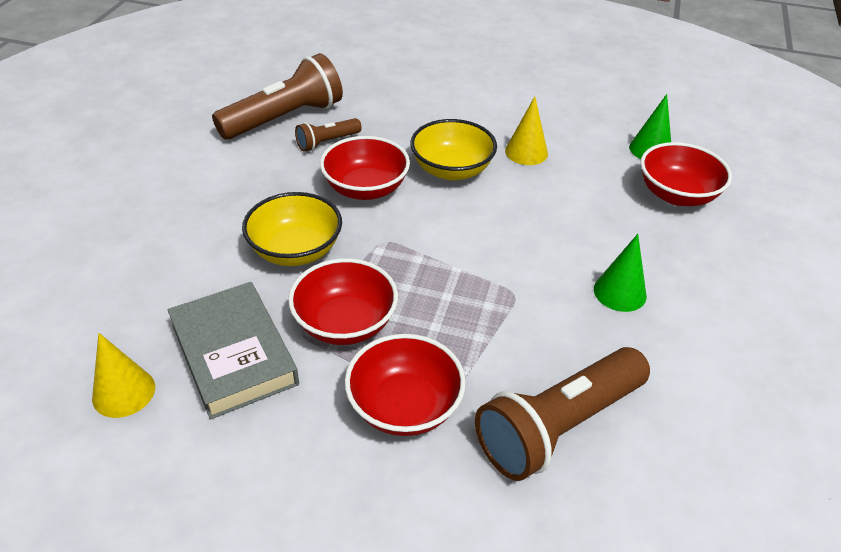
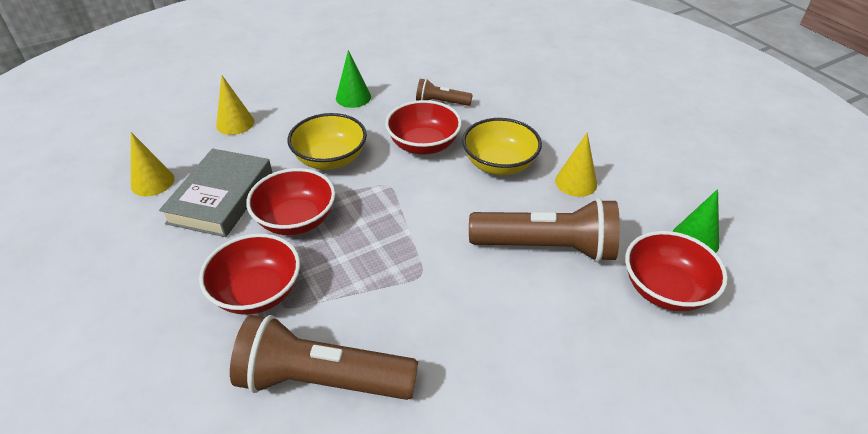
camera: 45 degrees right, 0 degrees up
(131, 276) = (235, 123): none -> yellow cone
(285, 118) = (436, 74): brown flashlight -> brown flashlight (547, 247)
(620, 292) = (500, 327): green cone -> green cone (353, 97)

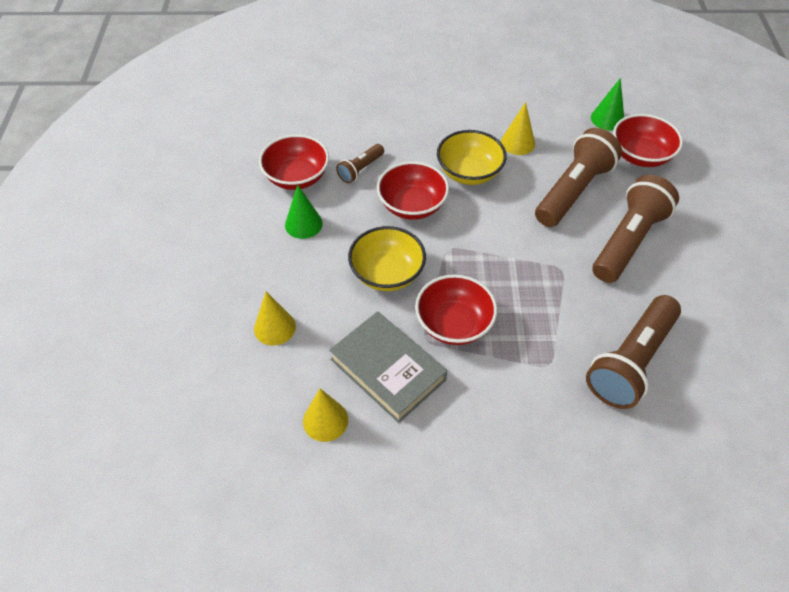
camera: 60 degrees left, 10 degrees up
(257, 292) = (525, 376): red bowl -> red bowl (296, 177)
(510, 320) = (628, 241): none -> brown flashlight

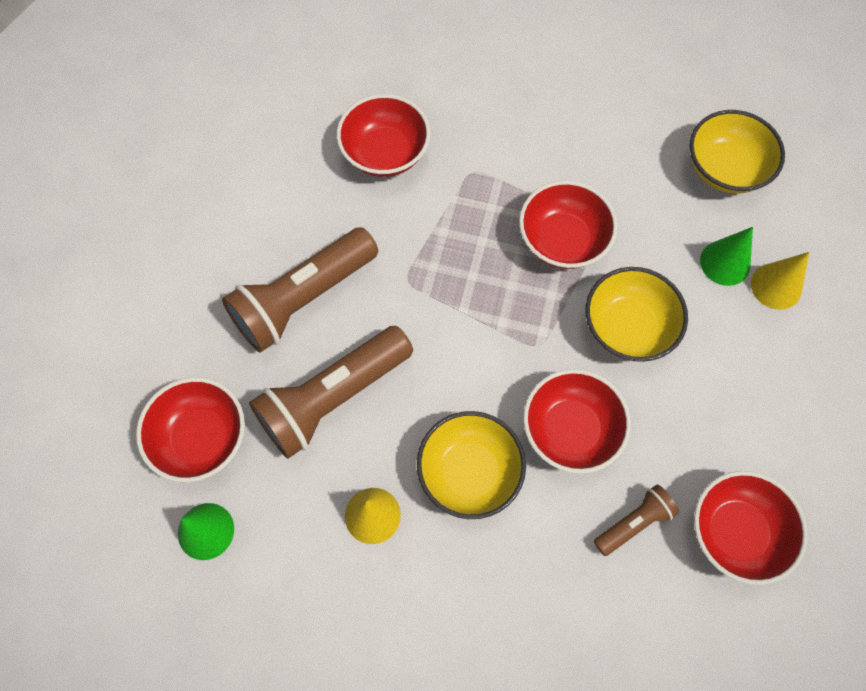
camera: 165 degrees left, 15 degrees up
(303, 224) = (731, 436): green cone -> green cone (725, 263)
(325, 420) = (725, 169): yellow cone -> yellow bowl
(387, 370) = (650, 205): grey book -> none
(630, 362) = (385, 153): brown flashlight -> red bowl

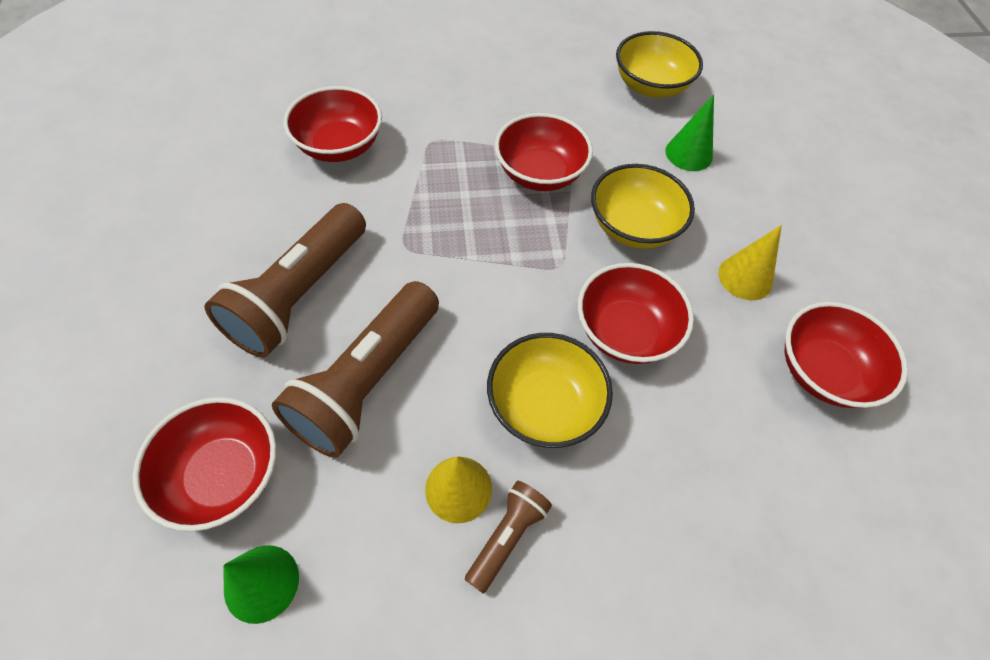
camera: 25 degrees left, 10 degrees down
(634, 522) = (728, 397): brown flashlight -> brown flashlight (507, 536)
(776, 286) = (740, 160): yellow cone -> yellow cone (745, 277)

